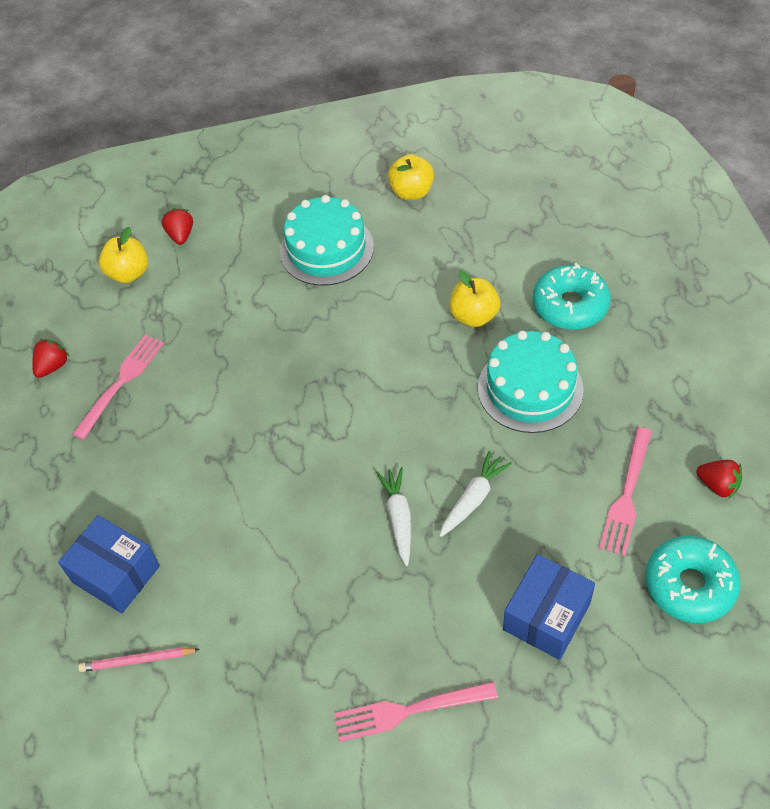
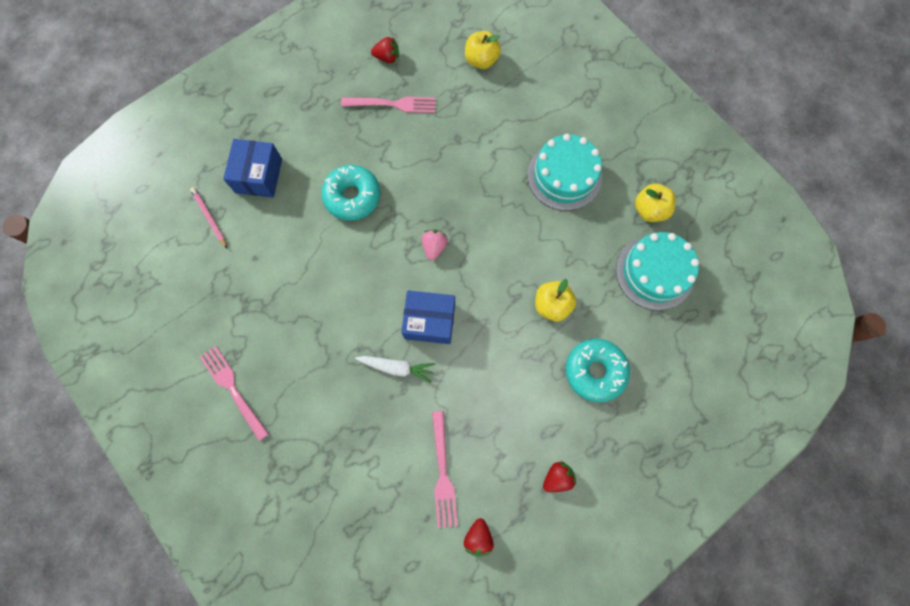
camera: 60 degrees right, 20 degrees up
(181, 235) = (529, 75): red strawberry -> red strawberry (557, 477)
(339, 405) = (434, 247): none -> pink strawberry
(399, 518) = (363, 325): white carrot -> none
(530, 388) = (504, 371): turquoise cake -> turquoise cake (654, 272)
(546, 616) = (328, 450): blue box -> blue box (429, 321)
(627, 495) = (443, 473): pink fork -> pink fork turned 90 degrees counterclockwise
(689, 585) = (388, 541): turquoise donut -> turquoise donut (352, 196)

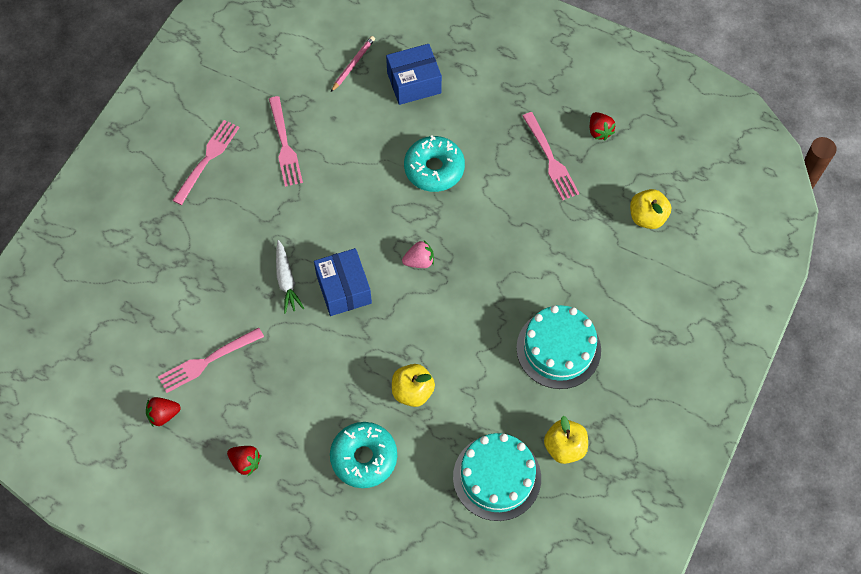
camera: 65 degrees right, 10 degrees down
(258, 312) = (284, 145): none -> pink fork

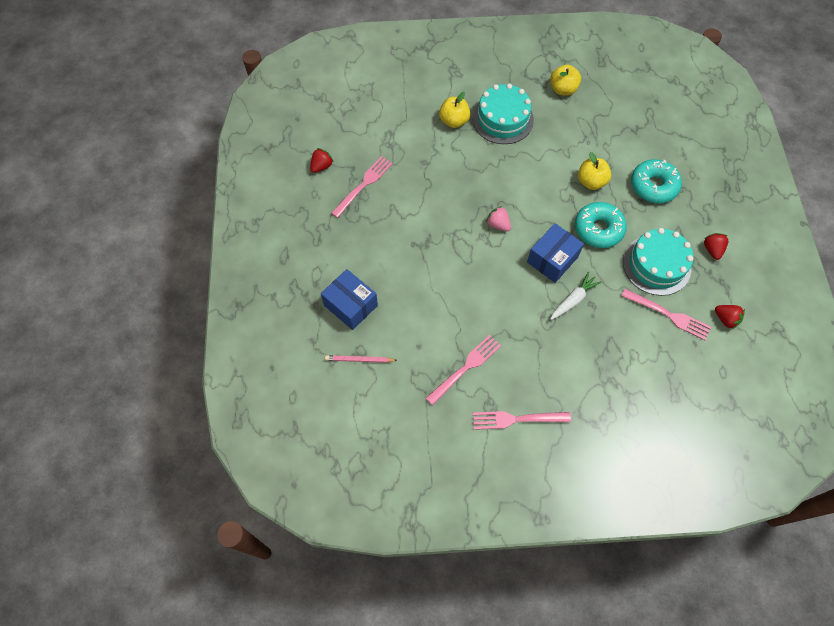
camera: 120 degrees left, 0 degrees up
(434, 169) = (418, 253): turquoise donut -> turquoise donut (598, 229)
(497, 477) = (608, 113): turquoise cake -> turquoise cake (656, 265)
(647, 217) = (374, 112): yellow apple -> yellow apple (454, 121)

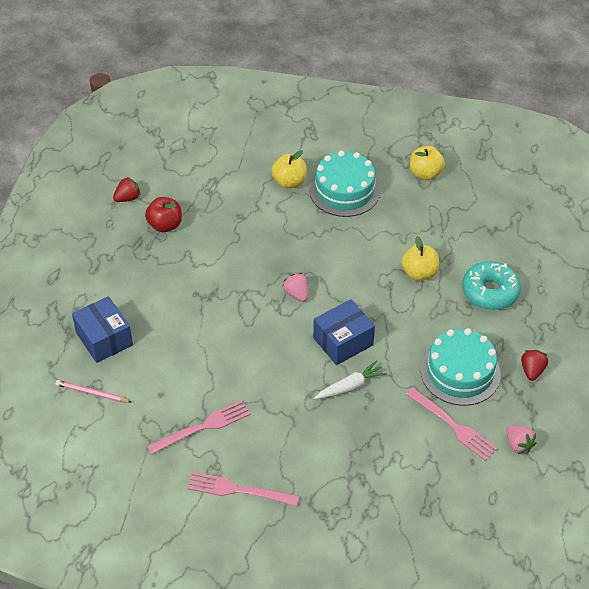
camera: 15 degrees right, 15 degrees down
(363, 185) = (165, 225): pink fork -> red apple
(598, 229) = (408, 322): turquoise donut -> none
(726, 319) = (518, 445): red strawberry -> pink strawberry

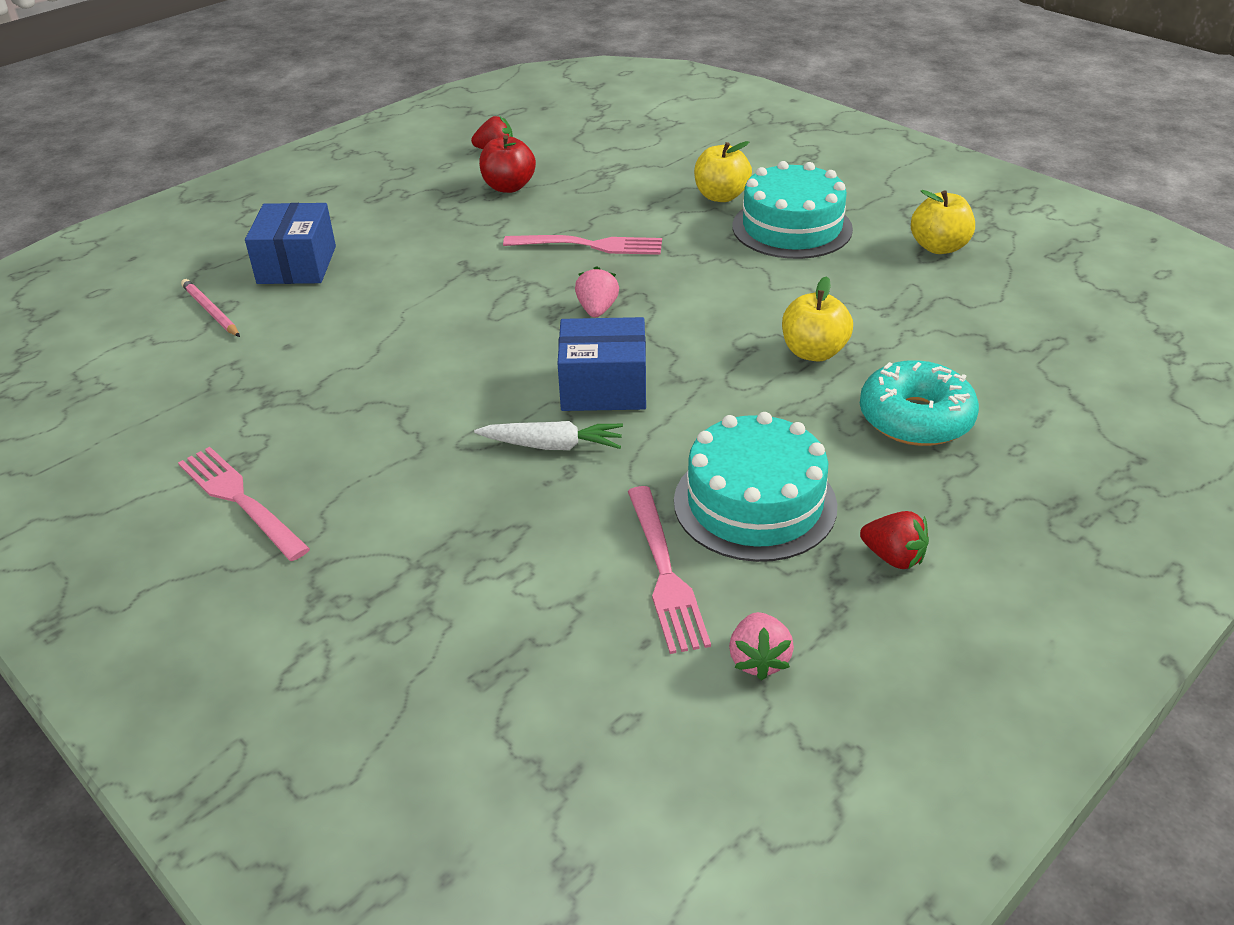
camera: 35 degrees right, 10 degrees down
(203, 427) = (291, 403): pink fork -> pink fork (589, 245)
(532, 371) = (893, 557): red strawberry -> red strawberry turned 75 degrees clockwise

